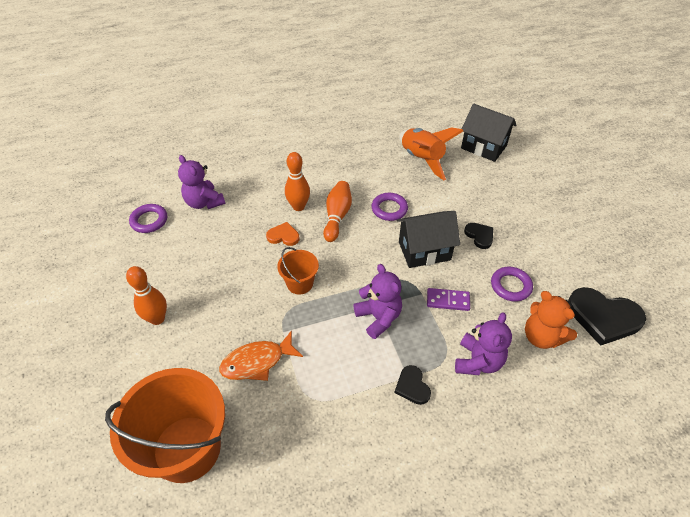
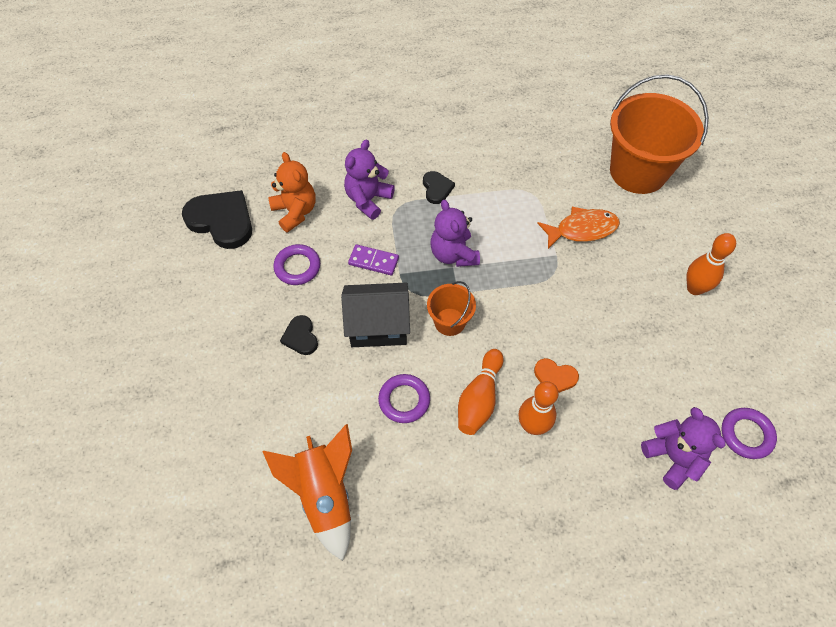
camera: 170 degrees left, 10 degrees up
(300, 283) = (536, 306): orange bucket -> orange bucket (449, 322)
(483, 147) = (211, 508): black house -> none

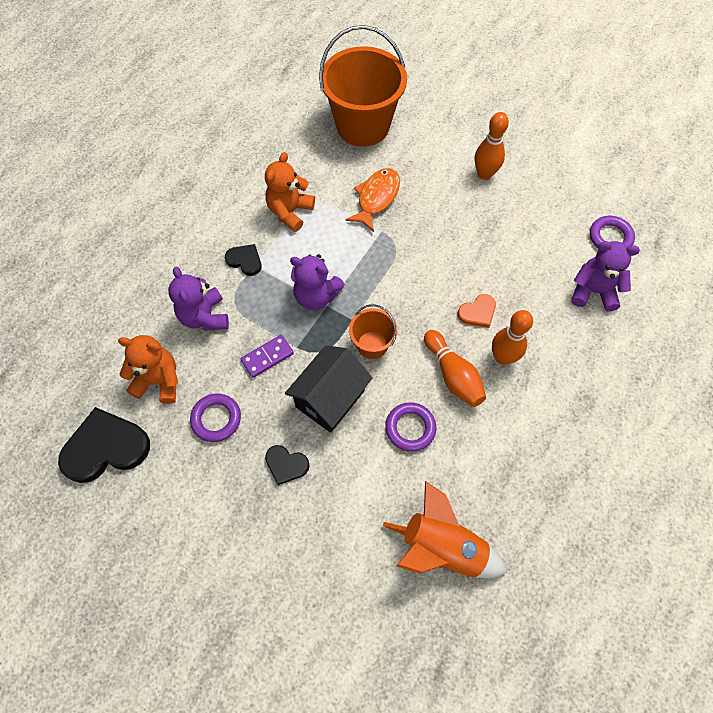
camera: 50 degrees left, 5 degrees up
(507, 184) = (290, 212): none -> orange teddy bear

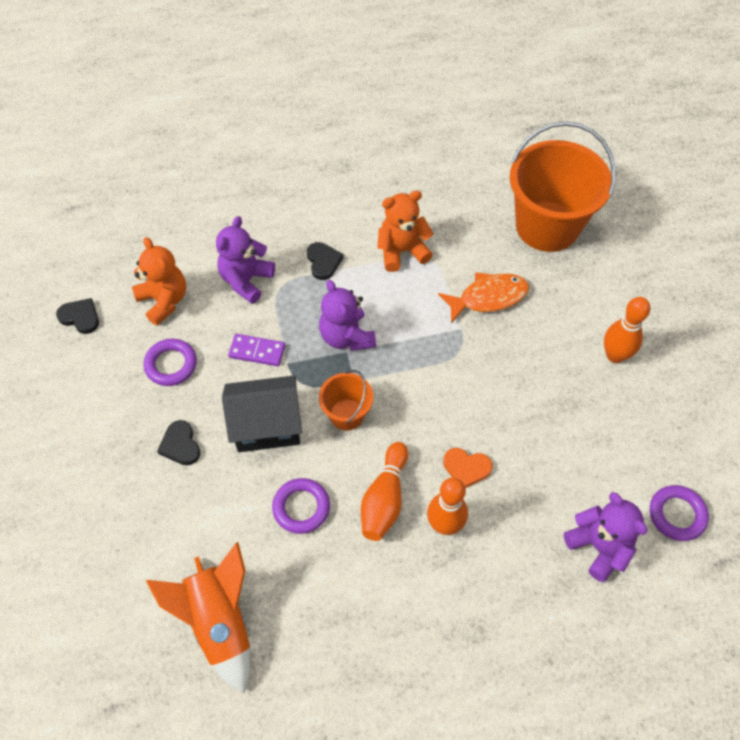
camera: 45 degrees right, 5 degrees down
(106, 448) = (80, 317): black heart -> black heart, size x0.52

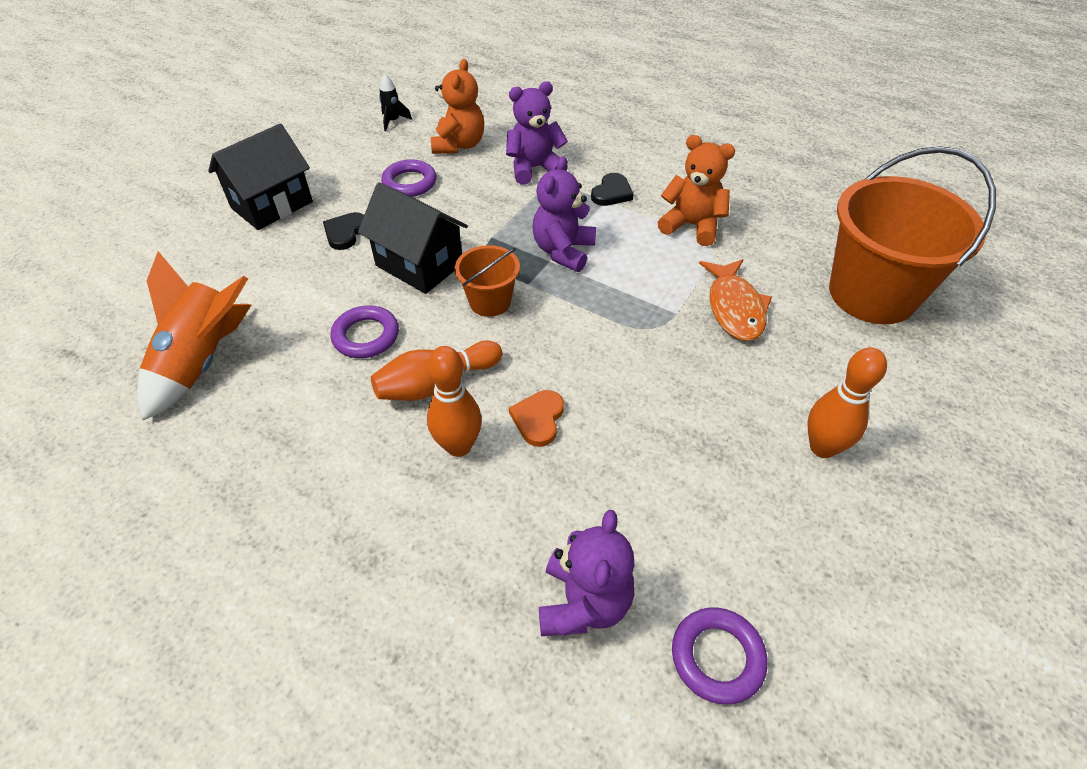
camera: 45 degrees right, 10 degrees down
(80, 317) = (393, 121): black heart -> black rocket
(89, 469) = (272, 205): none -> black house
(257, 351) = (480, 214): purple domino -> none
(466, 468) = (538, 419): orange heart -> orange heart turned 45 degrees clockwise
(488, 297) = (734, 308): orange fish -> orange fish turned 60 degrees clockwise

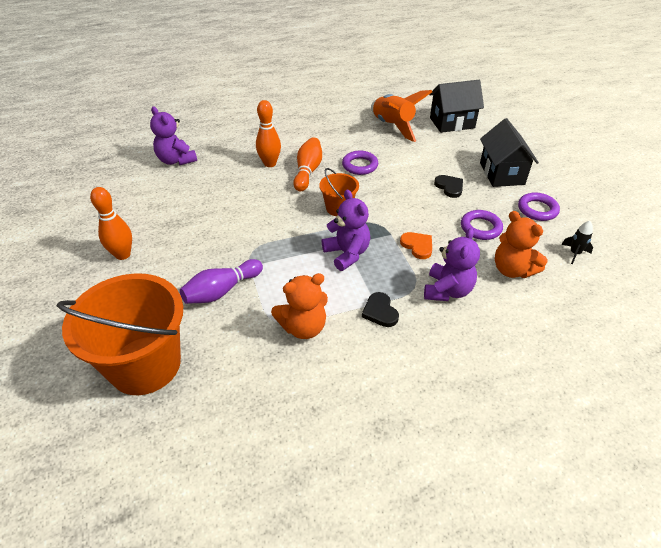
camera: 130 degrees right, 5 degrees down
(419, 265) = (394, 199): black house -> black house (452, 123)
(538, 419) = (254, 187): orange heart -> orange heart (417, 246)
(717, 657) = (121, 175): purple ring -> purple ring (537, 209)
(734, 308) = (222, 291): orange fish -> purple bowling pin

